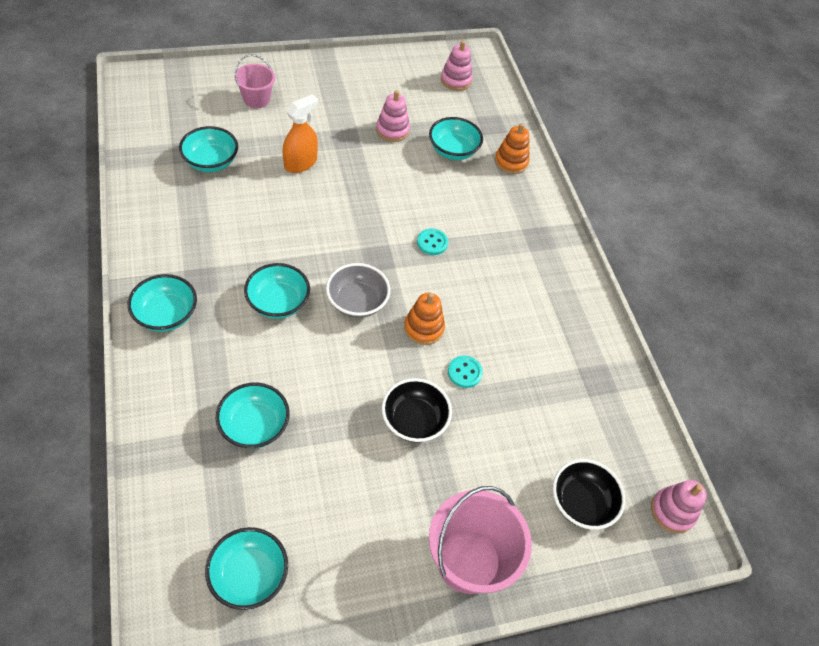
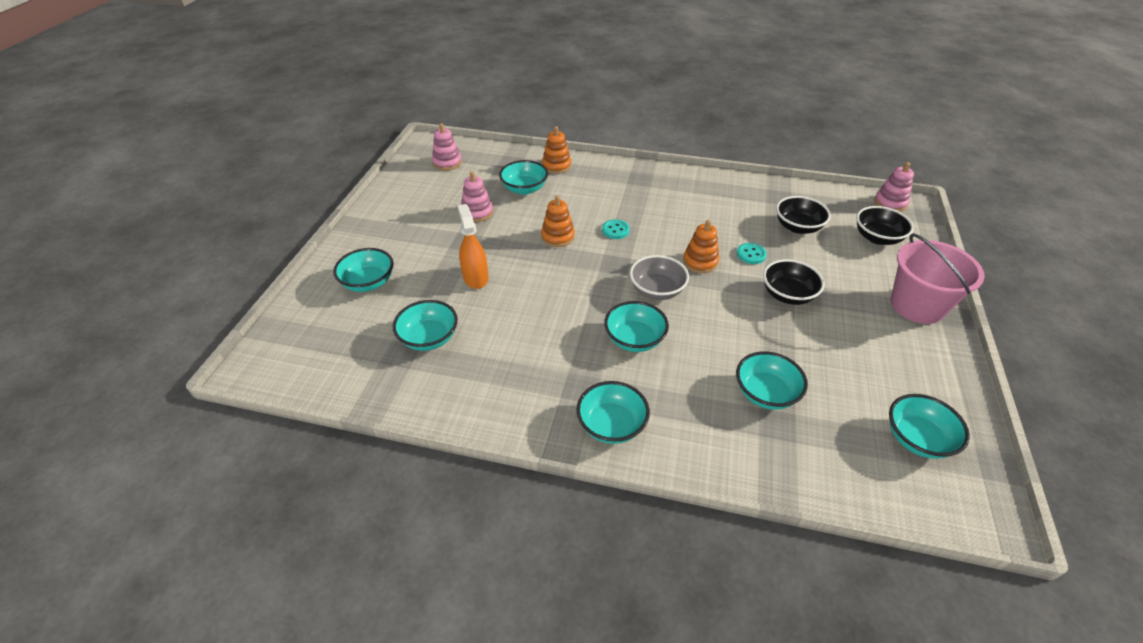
camera: 55 degrees left, 10 degrees down
(256, 99) = (368, 283): pink bucket -> turquoise bowl
(393, 201) = (558, 237): none -> orange stacking toy
(547, 410) = (797, 227): none -> black bowl

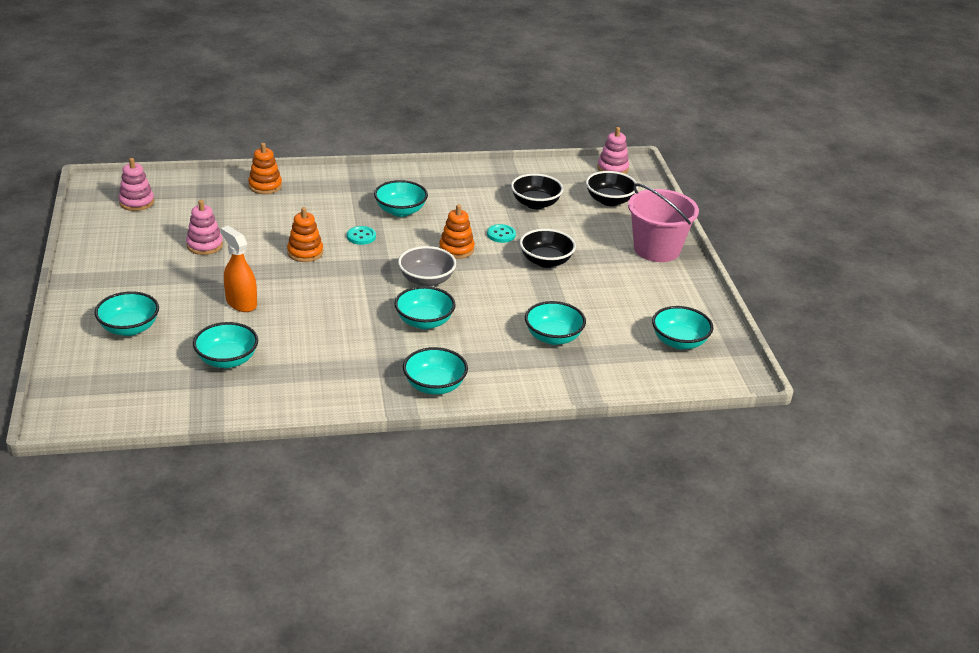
camera: 25 degrees left, 10 degrees down
(524, 189) = (243, 214): turquoise bowl -> turquoise bowl (400, 211)

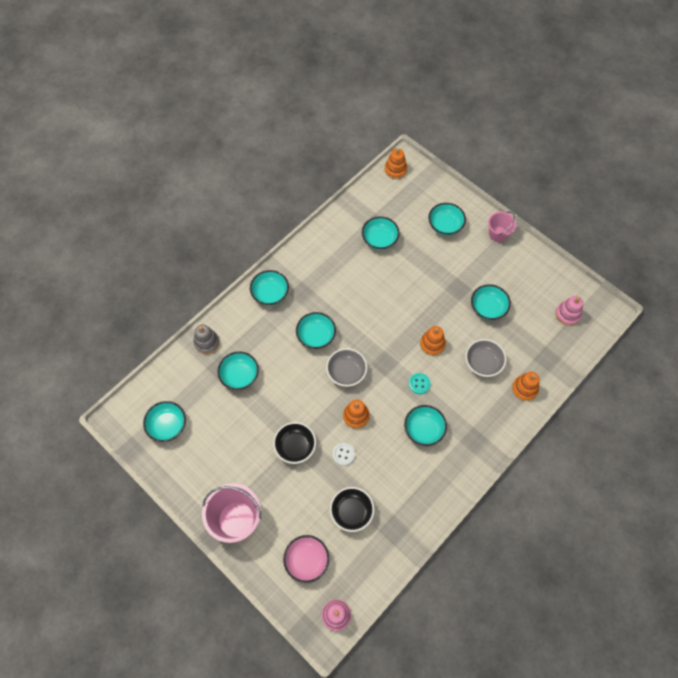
camera: 145 degrees right, 30 degrees up
(85, 289) = (498, 234): none -> pink bucket
(88, 418) = (395, 170): none -> orange stacking toy
(204, 245) = (488, 308): pink stacking toy -> turquoise bowl
(241, 303) = (418, 280): orange spray bottle -> none
(276, 217) = (483, 363): none -> grey bowl
(501, 235) = (343, 454): turquoise button -> white button
(566, 385) = (207, 342): none -> grey stacking toy
(609, 201) = (307, 560): black bowl -> pink bowl

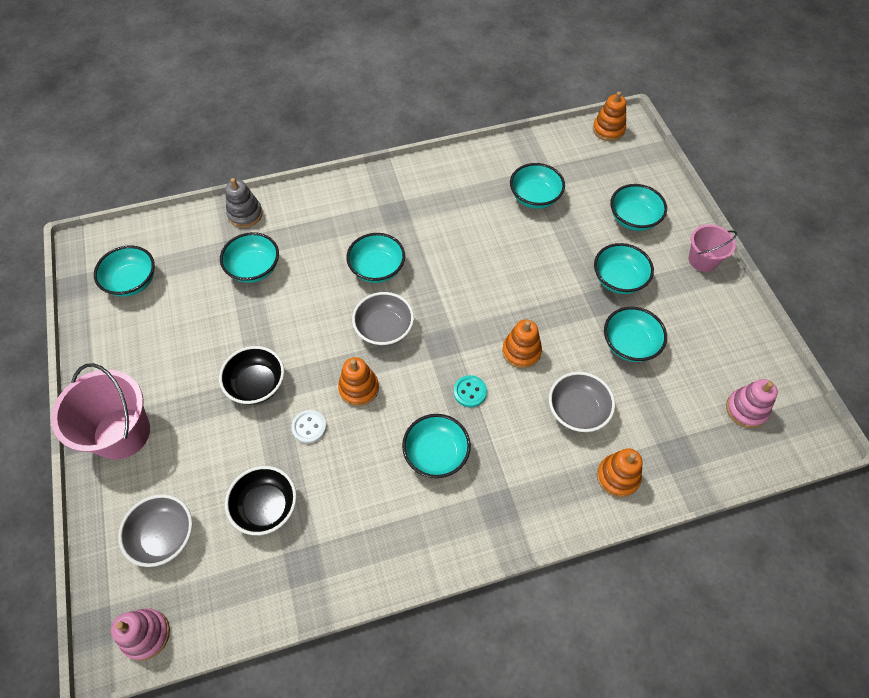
camera: 30 degrees right, 5 degrees down
(270, 294) = (357, 196): turquoise bowl -> turquoise bowl (618, 279)
(307, 560) = (164, 536): pink bowl -> grey bowl

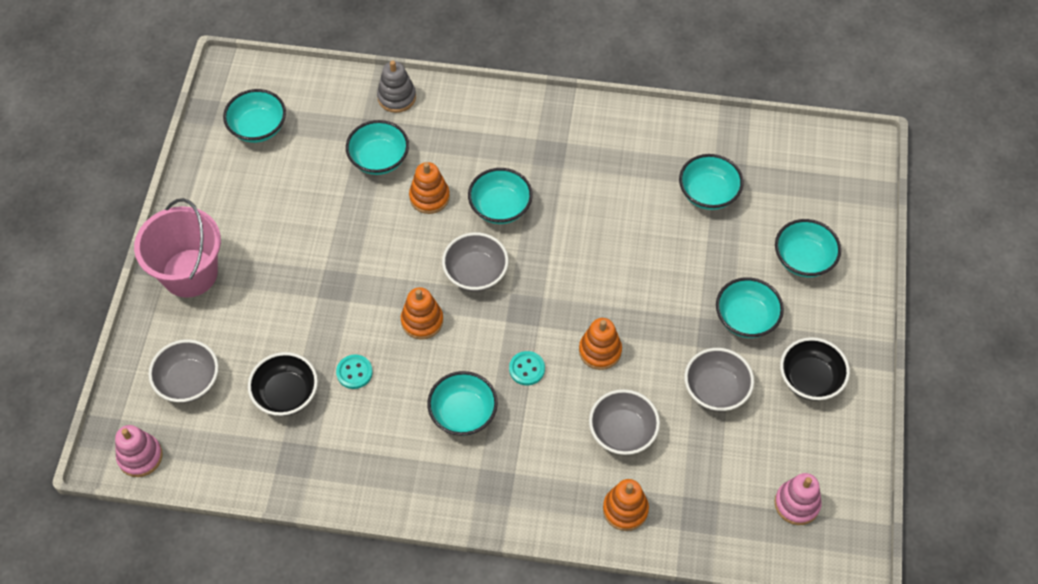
camera: 25 degrees right, 0 degrees up
(257, 384) = (329, 277): black bowl -> black bowl (810, 379)
(309, 427) = (358, 338): white button -> none
(320, 459) = (354, 372): none -> turquoise button
(608, 130) = (839, 146): orange stacking toy -> orange stacking toy (429, 197)
(629, 344) = (716, 389): turquoise bowl -> grey bowl
(702, 260) = (852, 334): pink bucket -> none

